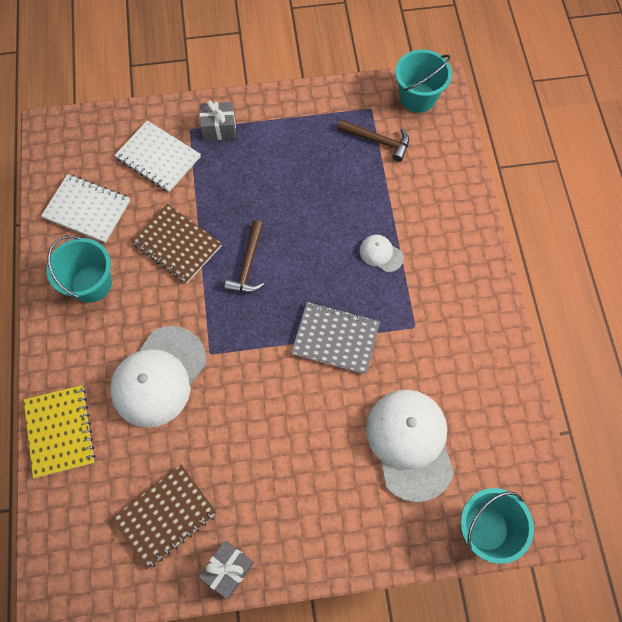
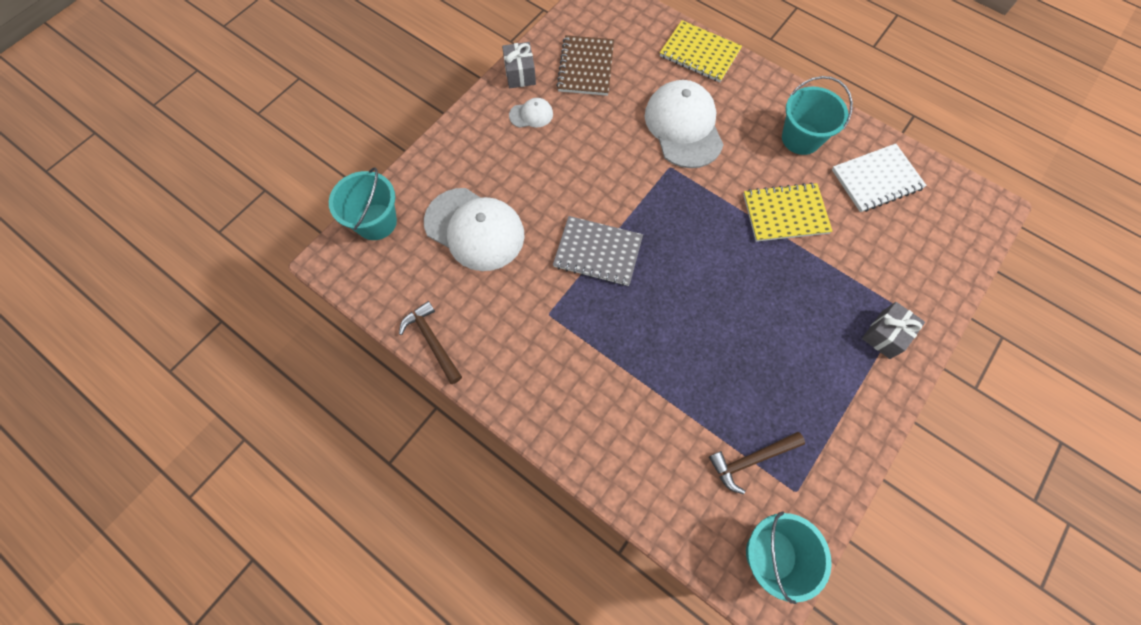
camera: 135 degrees right, 0 degrees up
(158, 158) = (890, 263): white notebook -> none
(177, 244) = (785, 213): brown notebook -> yellow notebook
(248, 264) = (720, 246): brown hammer -> brown hammer (432, 341)
(335, 338) = (598, 252): grey notebook -> grey notebook turned 45 degrees clockwise
(381, 254) = (634, 349): white cap -> white cap (531, 115)

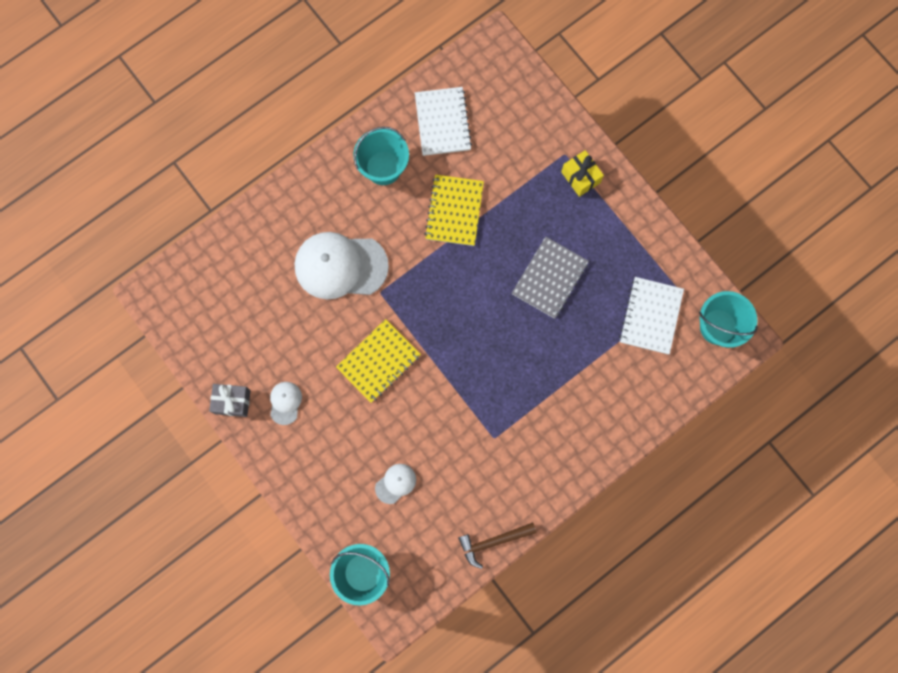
camera: 75 degrees left, 10 degrees up
(475, 229) = (395, 483): white cap -> white cap, size x0.45
(586, 67) = (244, 336): brown notebook -> none
(598, 252) = (448, 381): grey notebook -> grey notebook (550, 278)
(699, 53) = (260, 223): yellow notebook -> yellow notebook (378, 361)
(751, 460) = (650, 316): brown hammer -> white notebook
(885, 335) = (580, 177): grey gift -> yellow gift

